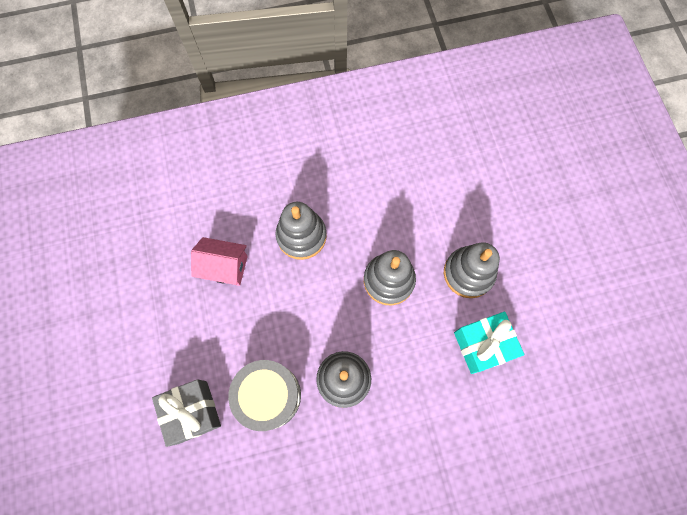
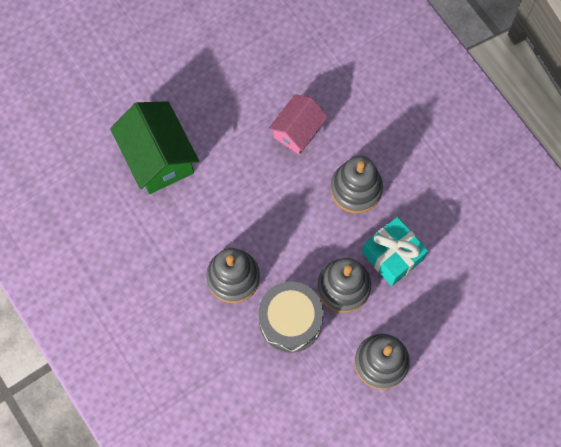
camera: 70 degrees right, 0 degrees up
(192, 412) = (158, 157): grey gift -> green house
(224, 267) = (297, 131): pink house -> pink house turned 45 degrees clockwise
(269, 395) = (195, 216): grey drum -> grey drum (290, 321)
(483, 345) = (313, 397): turquoise gift -> turquoise gift (392, 256)

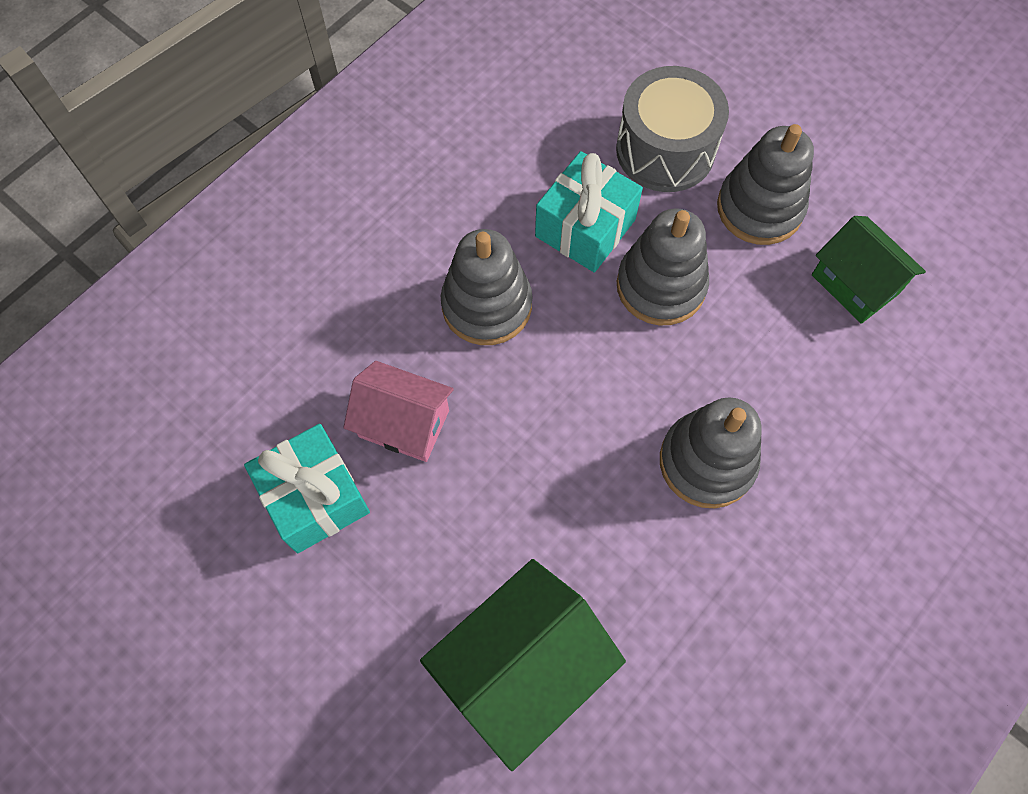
camera: 105 degrees left, 5 degrees down
(270, 81) = (315, 497): none -> turquoise gift
(290, 321) = (747, 351): grey drum -> grey drum (665, 150)
(316, 399) = (855, 284): none -> green house

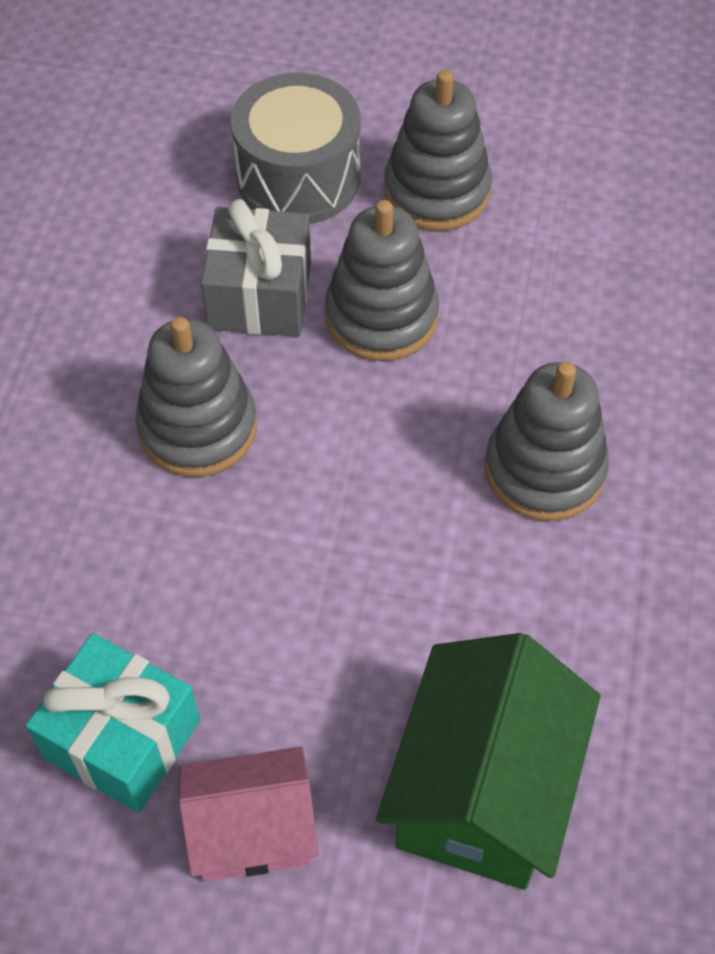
camera: 30 degrees left, 10 degrees down
(404, 423) = (179, 602): pink house -> pink house (252, 830)
(585, 228) = (260, 295): turquoise gift -> grey gift
(855, 284) = (582, 221): green house -> none

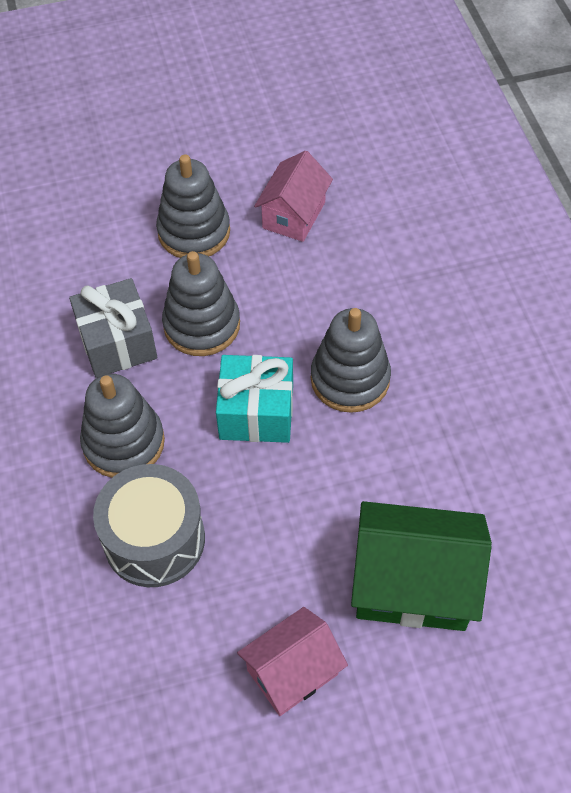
camera: 25 degrees left, 0 degrees up
(122, 739) = (183, 656): turquoise gift -> turquoise gift (256, 412)
(298, 177) = (100, 256): grey drum -> grey drum (154, 539)
(482, 790) = (413, 584): green house -> green house turned 75 degrees counterclockwise
(584, 219) = (294, 215): none -> pink house

